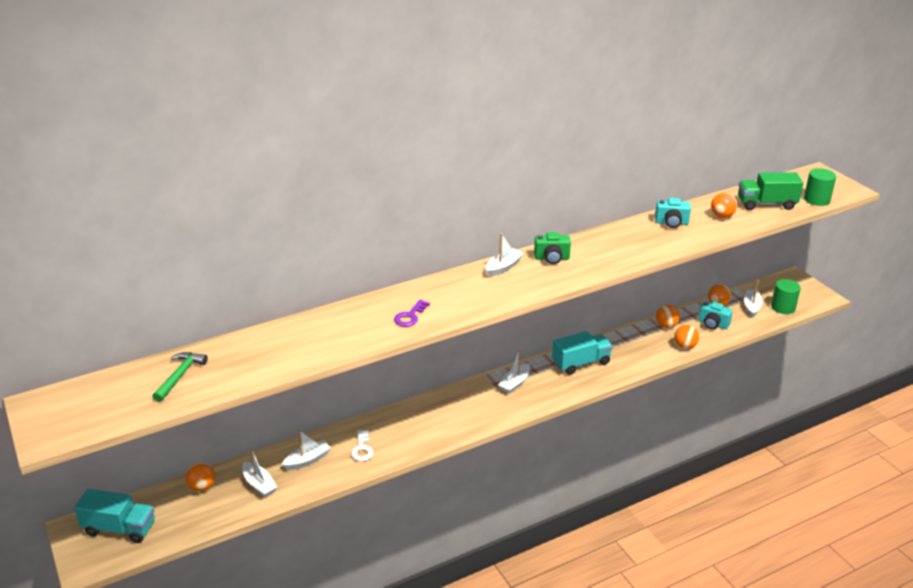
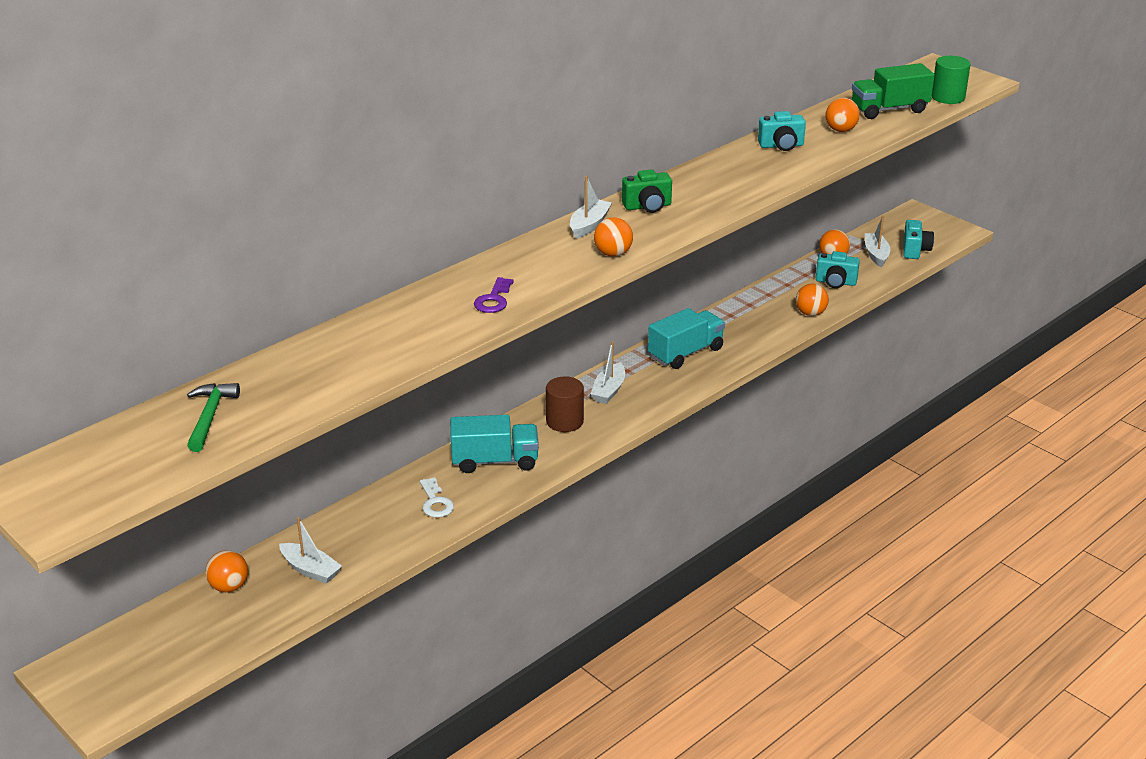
camera: 15 degrees left, 0 degrees up
(120, 528) = (132, 659): turquoise truck -> turquoise truck (495, 461)
(307, 460) = (365, 529): white boat -> none
(474, 402) = (564, 421): none -> brown cylinder
(666, 325) = (777, 292): orange ball -> orange ball (613, 254)
(783, 307) = (915, 250): green cylinder -> turquoise camera

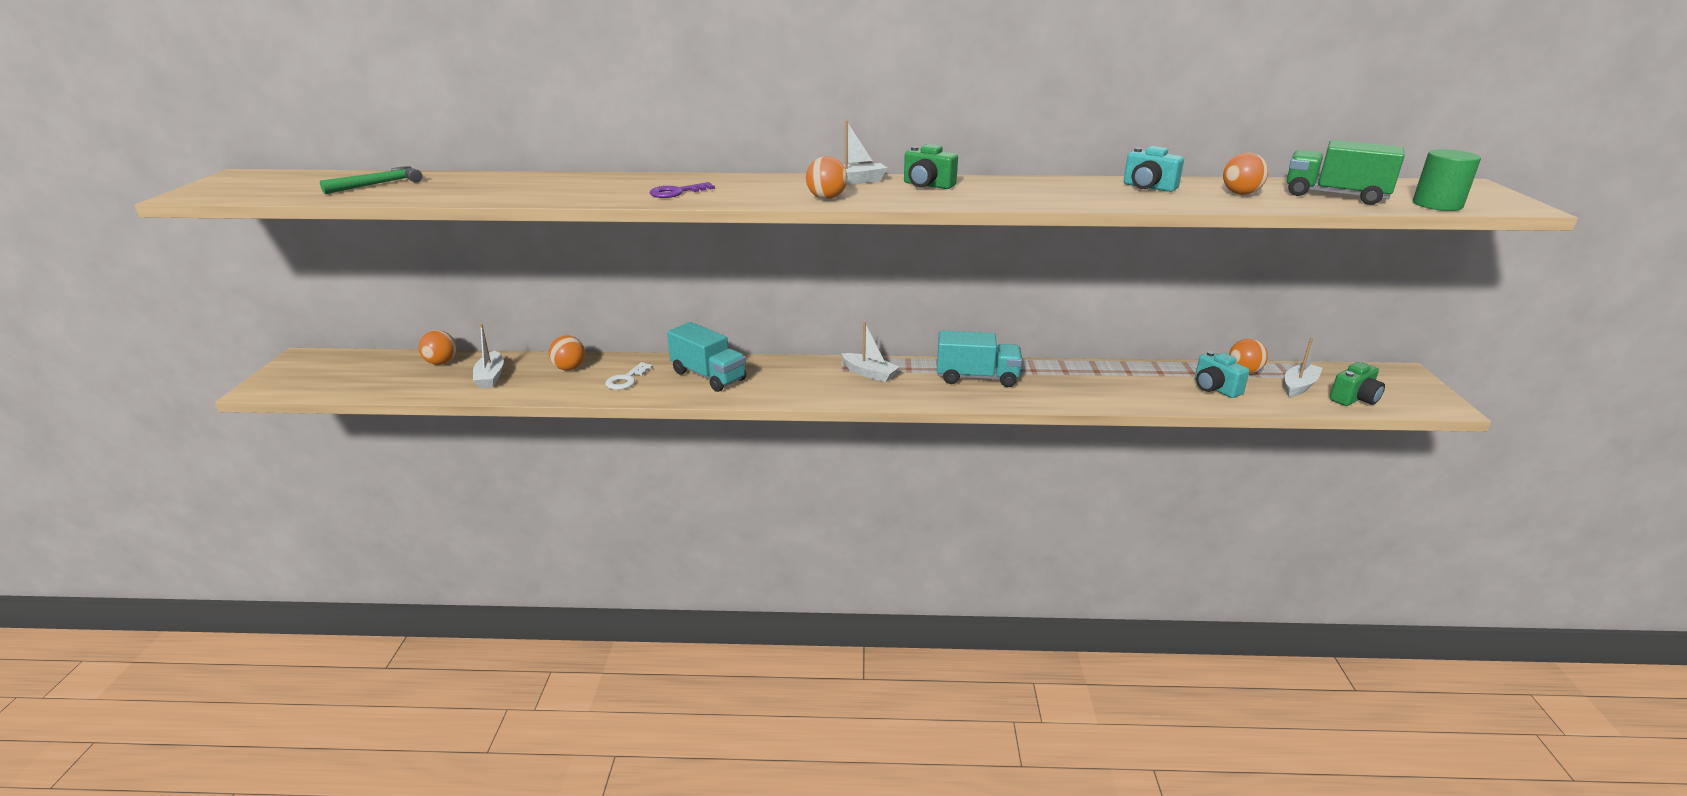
camera: 45 degrees right, 5 degrees down
(564, 421) = (800, 376): brown cylinder -> none
(609, 390) = (869, 373): white boat -> white boat turned 120 degrees counterclockwise
(810, 313) = (1146, 399): orange ball -> orange ball (569, 368)
(915, 250) = (1354, 399): turquoise camera -> green camera

